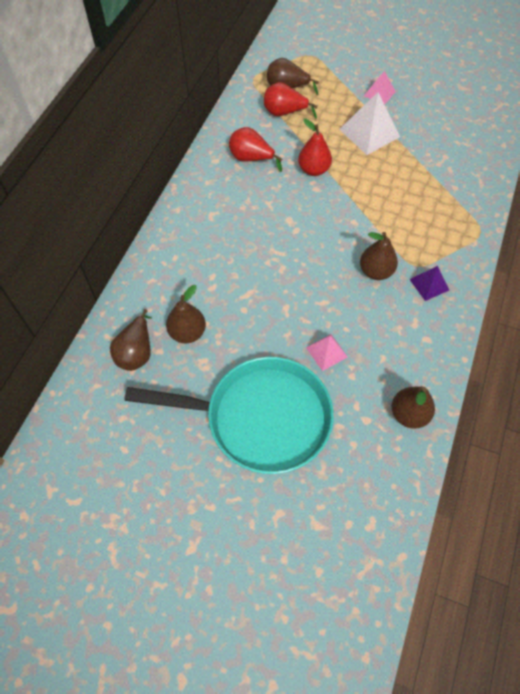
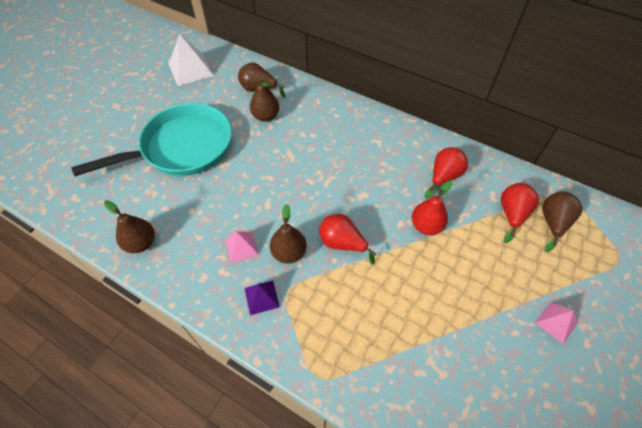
camera: 100 degrees right, 5 degrees down
(260, 418) = (182, 148): turquoise pan -> turquoise pan turned 135 degrees counterclockwise
(326, 352) = (219, 197): pink pyramid -> pink pyramid (241, 247)
(352, 230) = (342, 243): none -> red pear
(369, 133) = (483, 293): white pyramid -> white pyramid (190, 69)

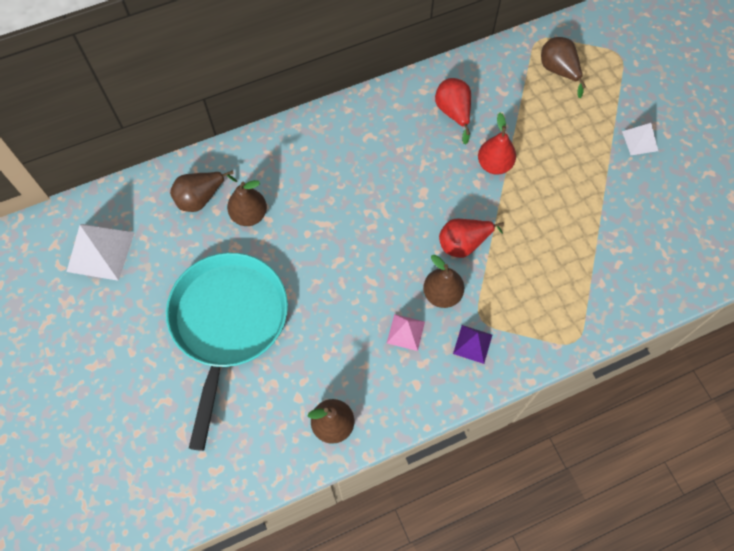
camera: 55 degrees left, 10 degrees up
(511, 214) = (529, 93): red pear -> none
(556, 322) = (640, 141): pink pyramid -> white pyramid

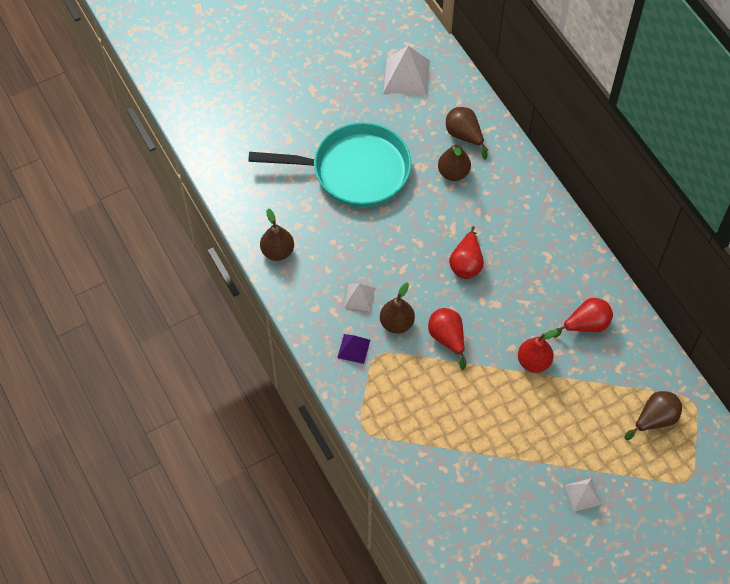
camera: 85 degrees right, 5 degrees down
(371, 215) = (466, 264): none -> red pear
(405, 332) = (359, 297): pink pyramid -> white pyramid

